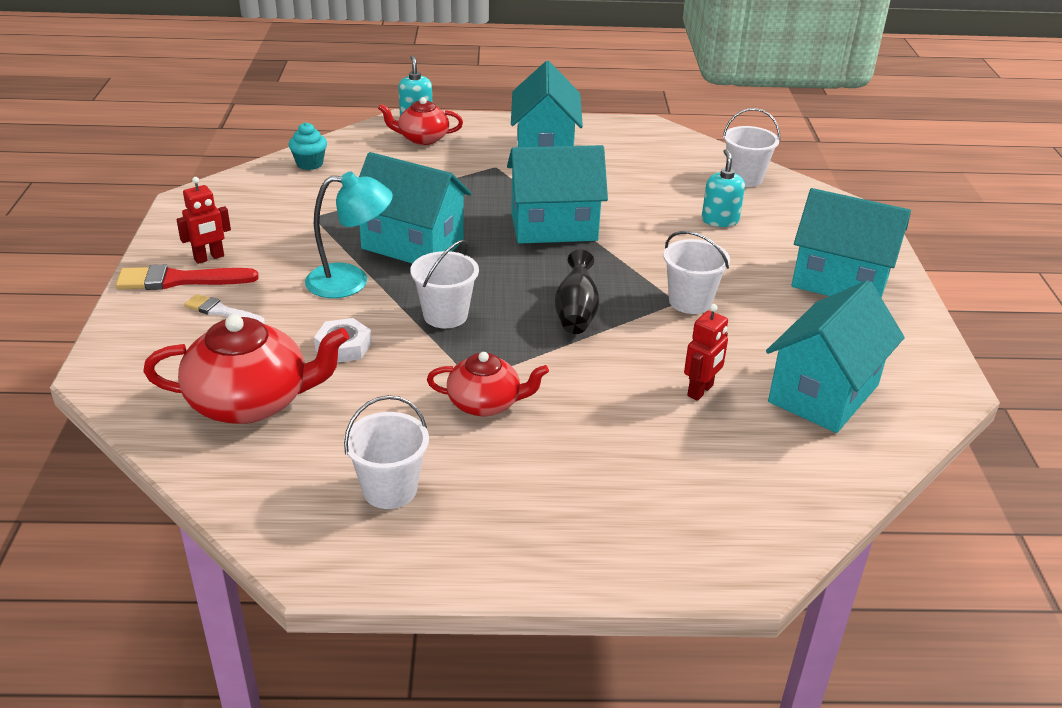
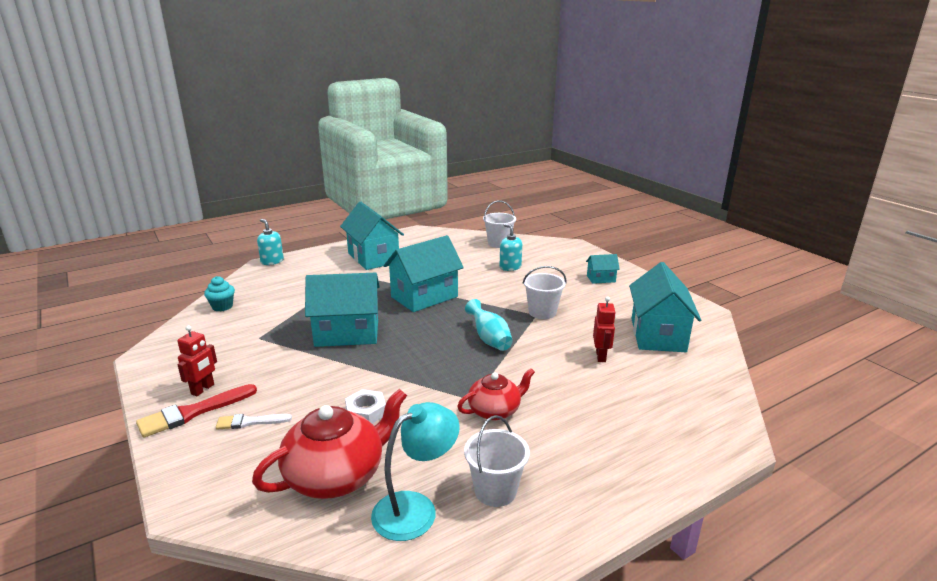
camera: 30 degrees left, 10 degrees down
(350, 281) = (327, 369): turquoise lamp -> turquoise lamp (416, 509)
(422, 138) = (288, 271): red teapot -> none
(445, 315) = (413, 368): white bucket -> none
(576, 313) = (489, 339): black vase -> turquoise vase
(840, 281) = (601, 279): turquoise house -> turquoise house, size x0.48

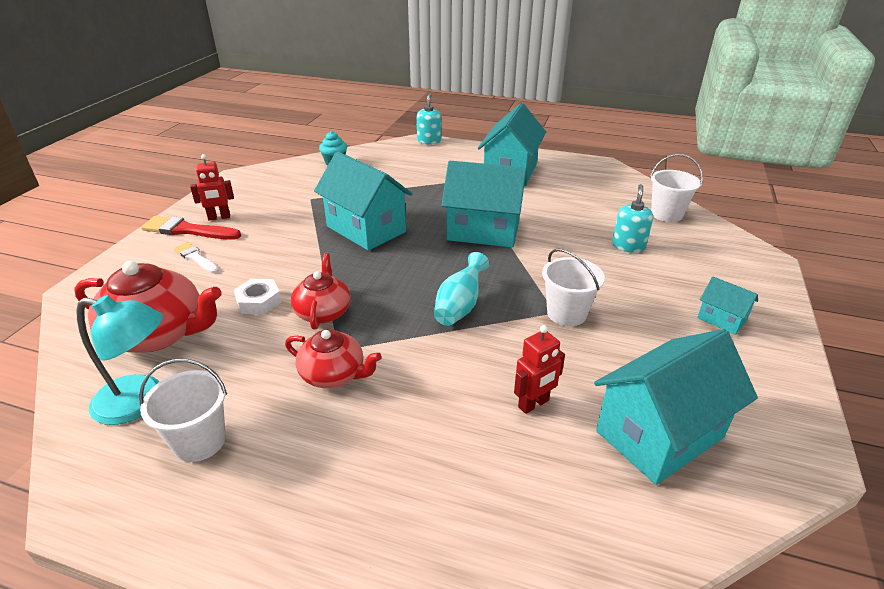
camera: 50 degrees right, 10 degrees up
(422, 389) = (323, 312): none -> red teapot

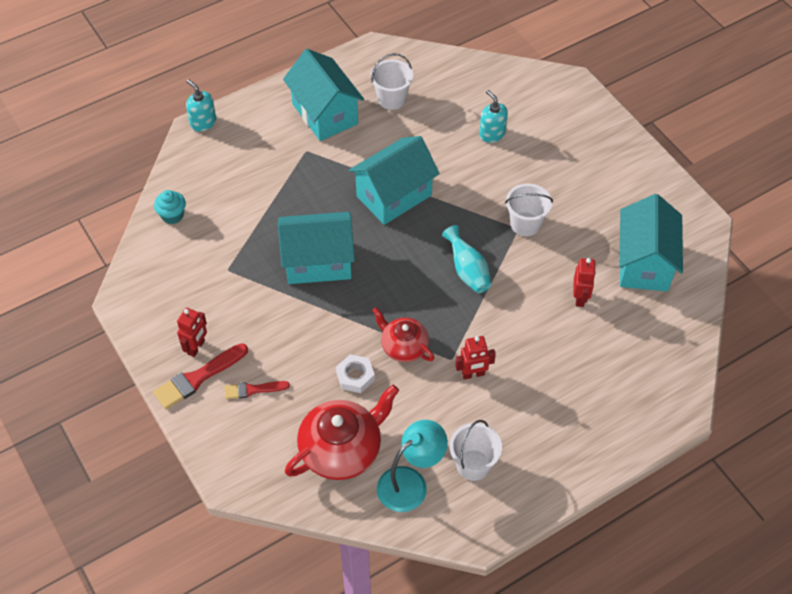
camera: 50 degrees left, 20 degrees up
(196, 258) = (253, 390): white brush -> red brush
(333, 374) = (473, 374): red teapot -> red robot
(666, 214) = (479, 79): white bucket -> white bucket (391, 99)
(721, 319) = (598, 158): turquoise house -> none

